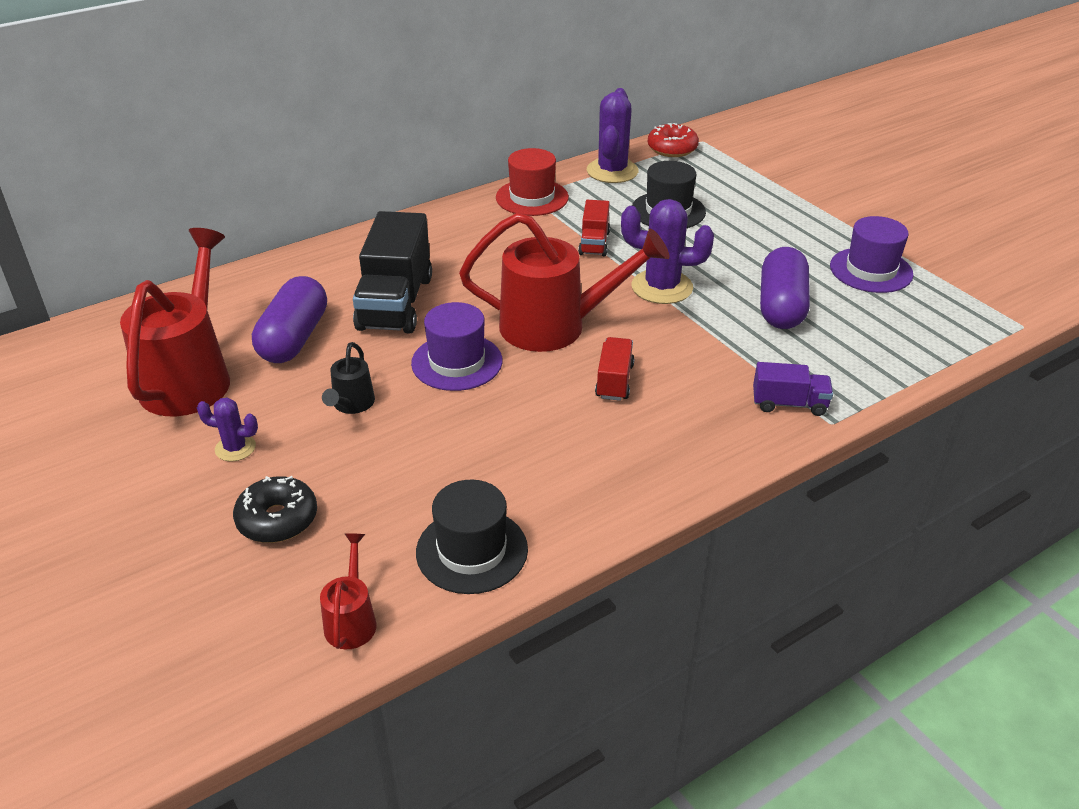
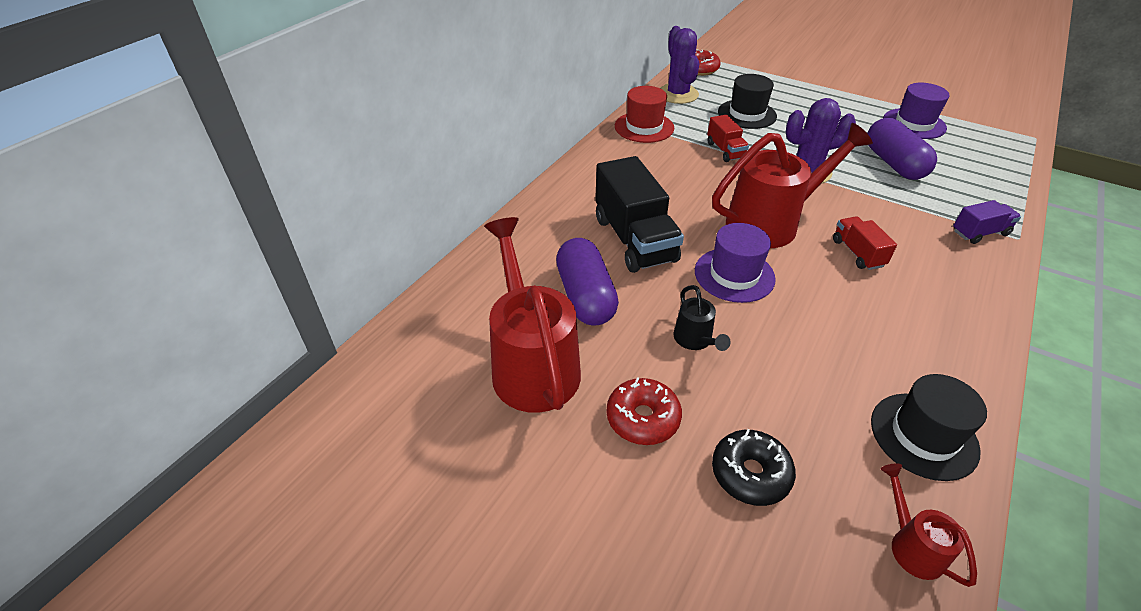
camera: 25 degrees left, 5 degrees up
(235, 448) = (642, 418): purple cactus -> red donut

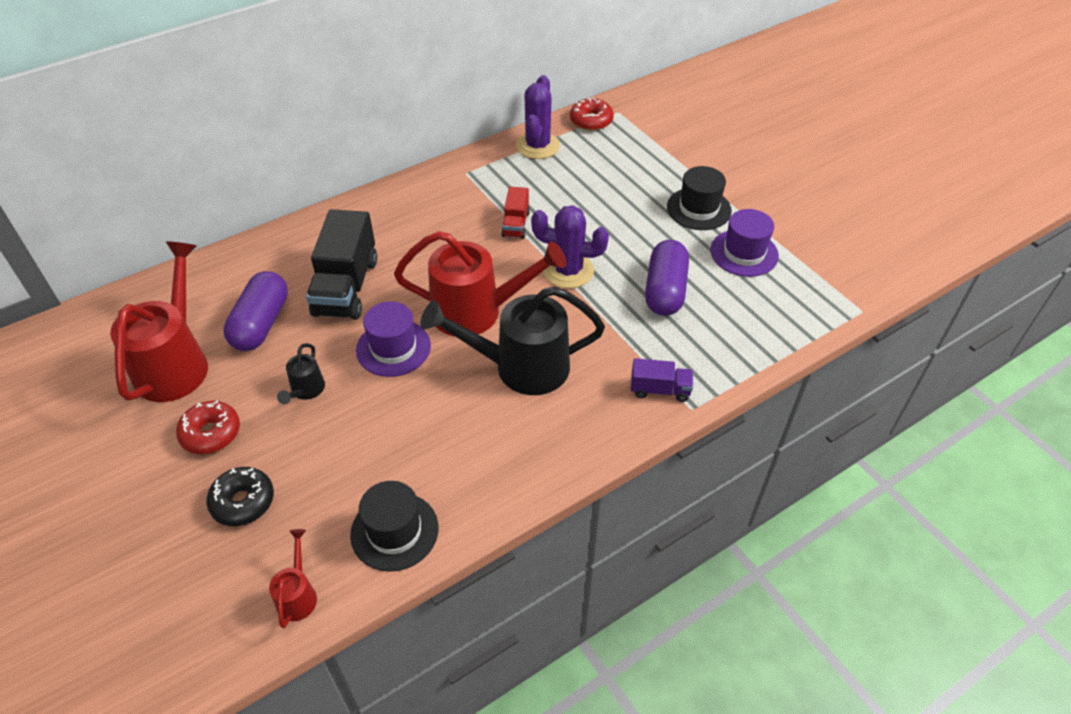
camera: 25 degrees right, 5 degrees up
(644, 127) = (467, 175): red hat -> none
(747, 114) = (581, 189): black hat -> black hat (699, 209)
(857, 253) = (520, 367): red truck -> black watering can

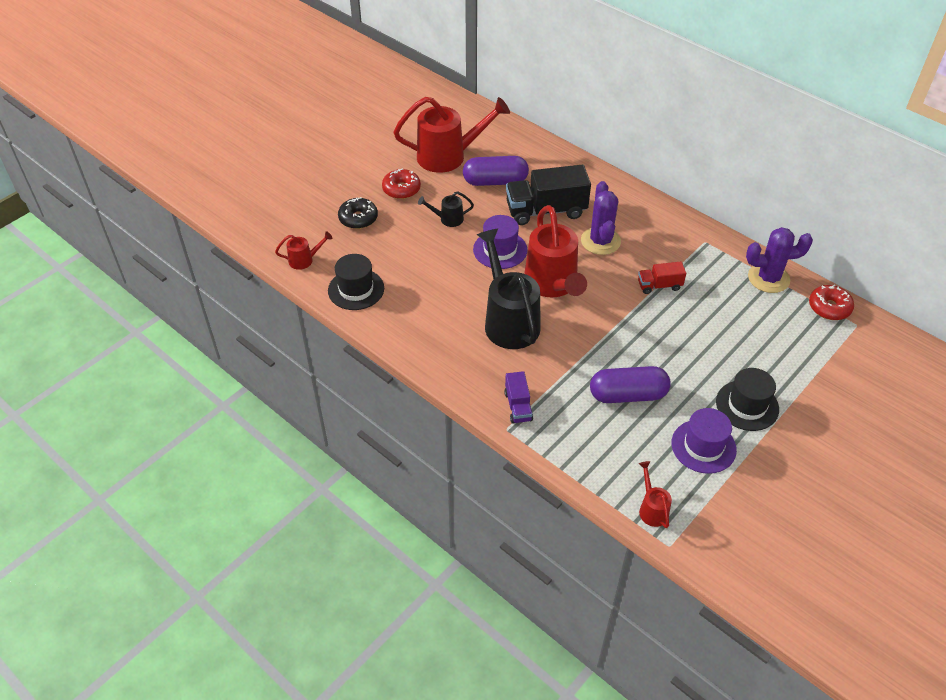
camera: 75 degrees right, 0 degrees up
(568, 271) = (621, 328): purple cactus -> purple cactus (600, 241)
(817, 312) = (652, 509): none -> red watering can

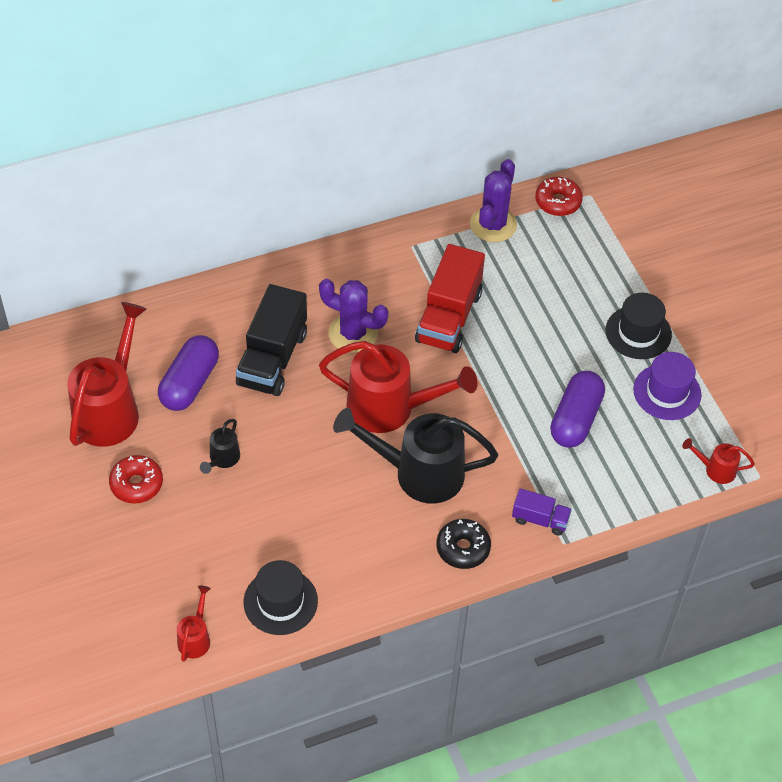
camera: 65 degrees left, 5 degrees up
(358, 218) = (159, 551): black donut -> black donut (463, 548)
(500, 250) = (306, 431): purple hat -> none
(659, 285) = (449, 317): red truck -> red truck, size x1.94

